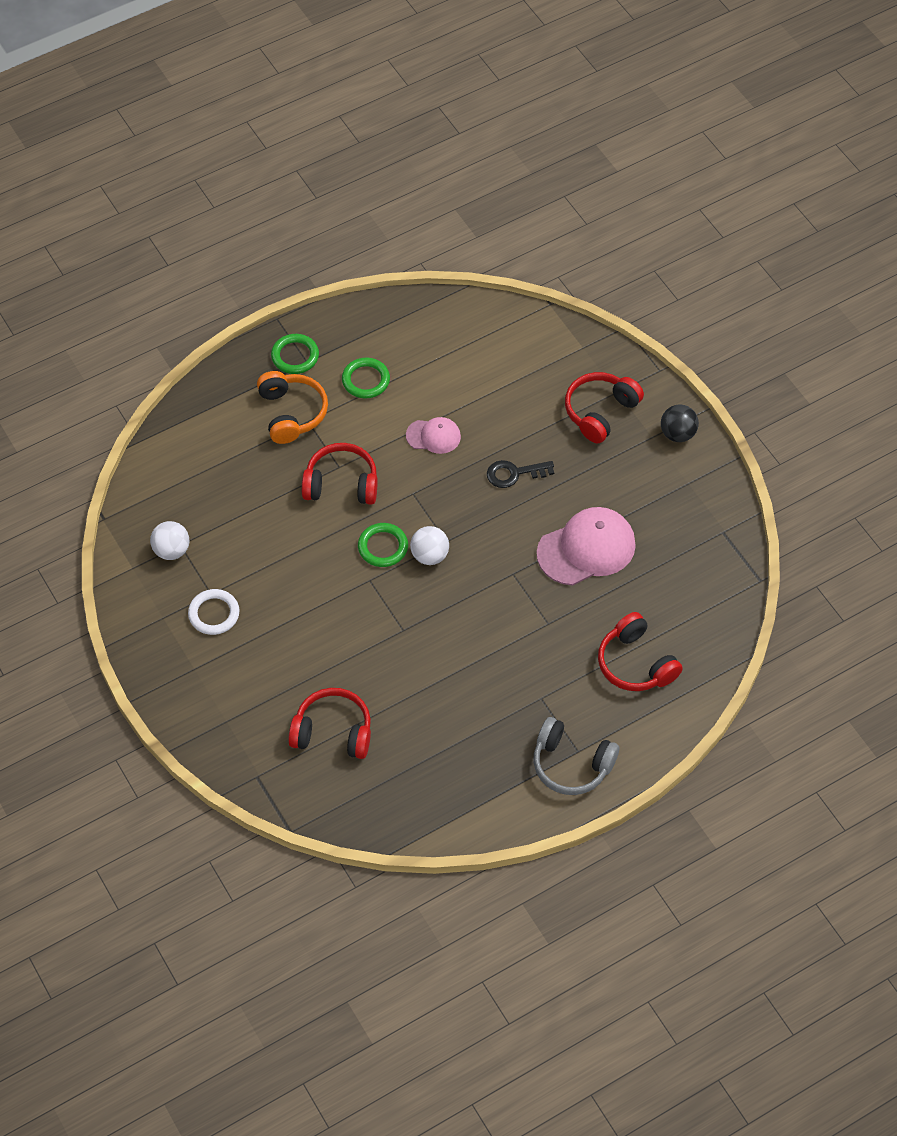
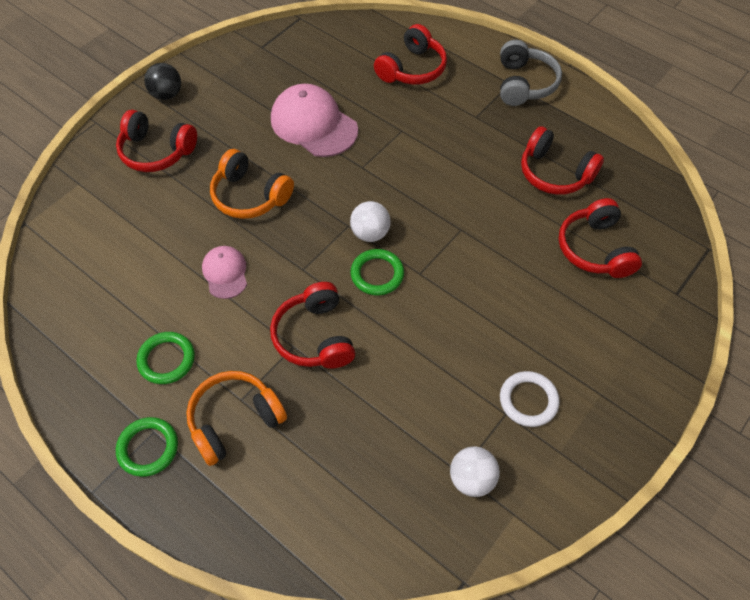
camera: 110 degrees left, 0 degrees up
(436, 739) = (555, 173): none -> red headphones
(514, 474) = (250, 196): black key -> orange headphones

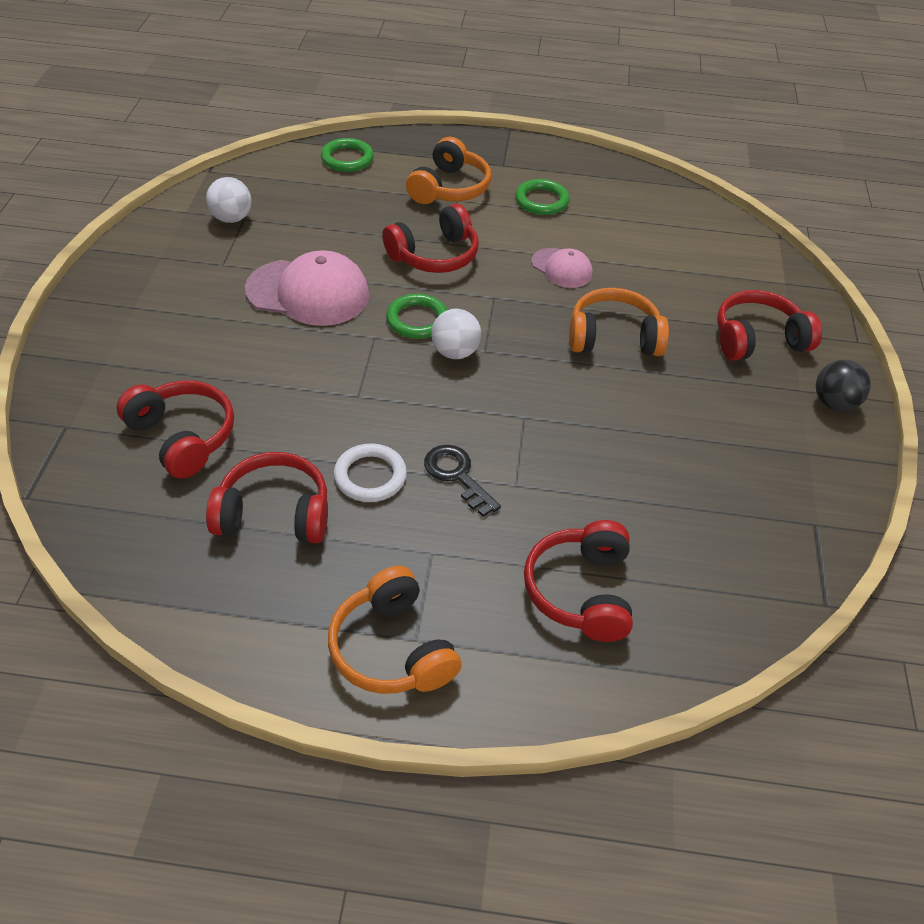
camera: 145 degrees right, 10 degrees down
(148, 448) = (497, 157): green ring -> green ring (347, 159)
(313, 124) = (630, 443): pink cap -> pink cap (308, 293)
(315, 336) = (434, 255): red headphones -> red headphones turned 105 degrees clockwise
(432, 150) = (457, 475): none -> black key
(524, 84) = (392, 648): grey headphones -> orange headphones
(528, 400) = (205, 279): white ring -> white ring (370, 476)

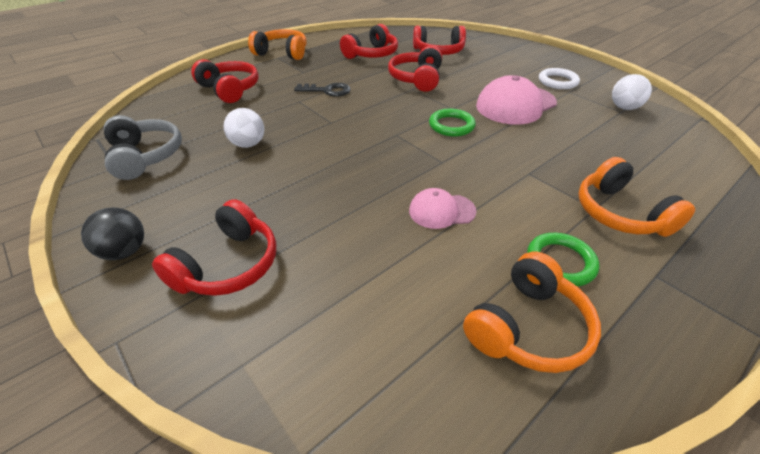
camera: 135 degrees right, 5 degrees down
(347, 159) = (704, 180): green ring -> none
(370, 476) = (359, 75): white ring -> white ring (557, 81)
(434, 255) = (517, 160): red headphones -> red headphones (417, 79)
(455, 352) = (407, 125): white ball -> white ball (248, 144)
(613, 338) = (339, 188): orange headphones -> orange headphones (527, 327)
(775, 517) = (145, 156): none -> grey headphones

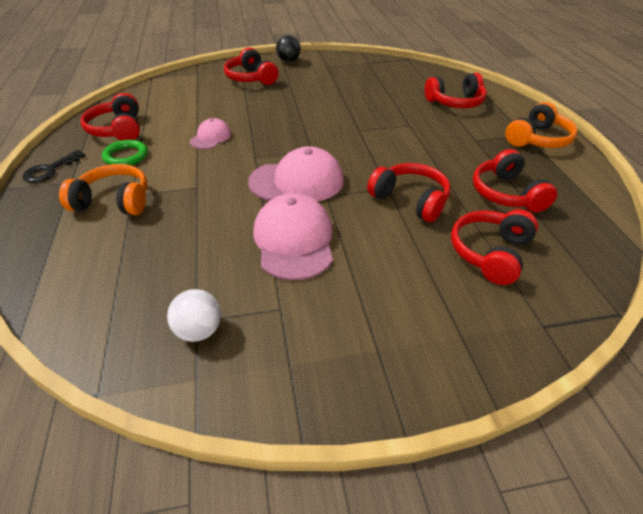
camera: 120 degrees right, 0 degrees up
(145, 156) = (372, 69): grey headphones -> none
(248, 144) = (356, 96): white ball -> none
(328, 91) = (420, 142): black key -> black key (50, 170)
(451, 125) = (297, 181): green ring -> pink cap
(527, 327) = (118, 129): orange headphones -> red headphones
(557, 81) = (314, 318): white ring -> none

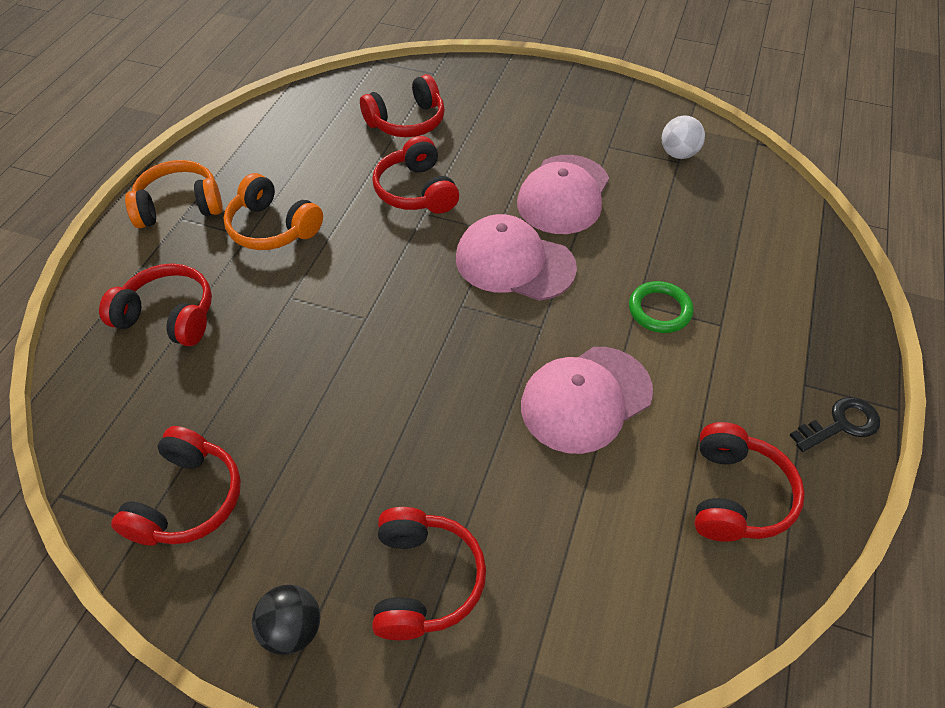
camera: 150 degrees left, 10 degrees up
(114, 201) = (745, 321): orange headphones -> orange headphones (273, 227)
(126, 156) = (725, 409): green ring -> green ring (659, 310)
(211, 137) = (585, 399): pink cap -> pink cap, size x1.81
(507, 194) = (318, 160): red headphones -> red headphones (187, 499)

